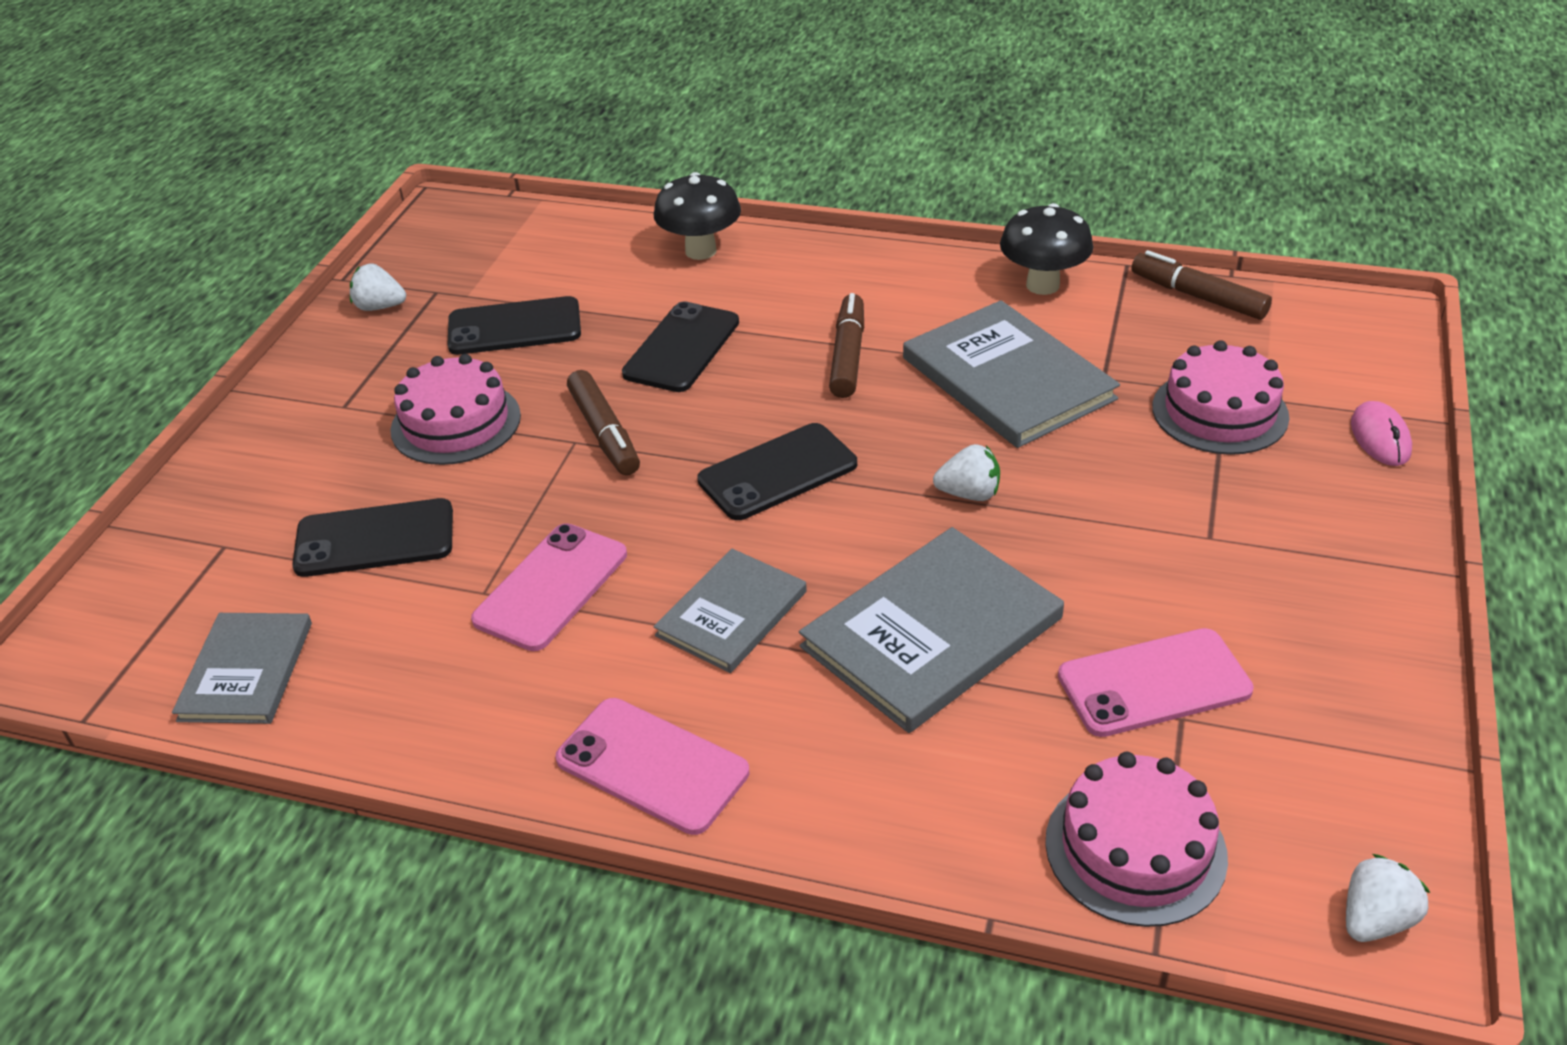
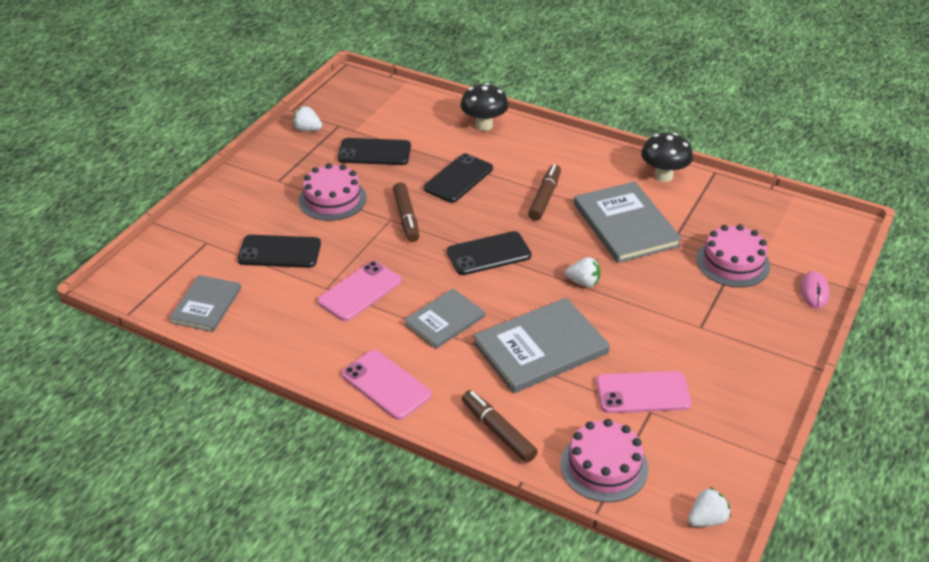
camera: 10 degrees right, 0 degrees up
(1198, 297) = (747, 197): brown marker -> brown marker (498, 431)

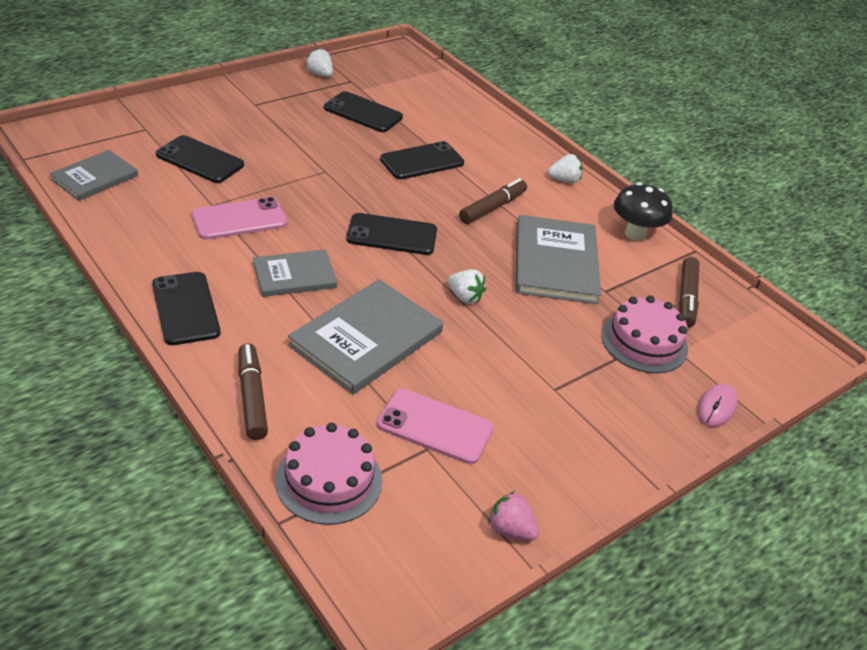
camera: 20 degrees right, 0 degrees up
(332, 199) = (288, 136): pink cake -> none
(386, 385) = (186, 308): pink phone -> black phone
(406, 217) = (342, 175): brown marker -> brown marker (686, 298)
(484, 125) = (487, 127): black mushroom -> none
(540, 348) = (366, 338): grey book -> grey book turned 45 degrees counterclockwise
(707, 519) = (393, 588): white strawberry -> white strawberry (564, 180)
(749, 442) = (510, 529): none -> pink strawberry

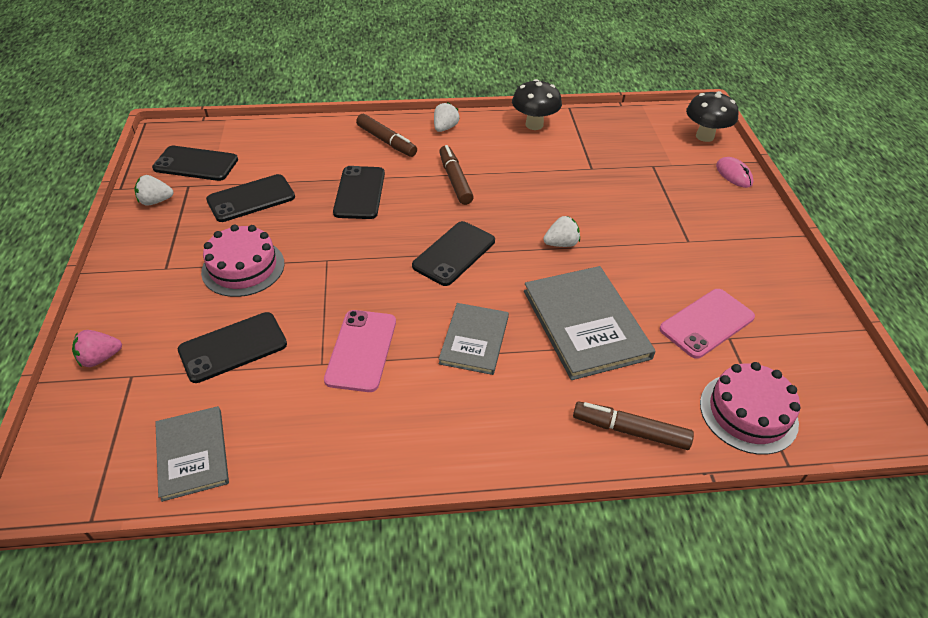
camera: 55 degrees left, 5 degrees up
(186, 308) = (480, 441): black phone -> black phone (196, 164)
(510, 529) = (824, 325): pink strawberry -> pink strawberry (100, 358)
(556, 262) = (545, 177): grey book -> none
(644, 342) = (656, 175): pink cake -> pink cake (243, 267)
(686, 298) = (619, 135): brown marker -> brown marker (386, 141)
(766, 369) = (704, 136): none -> black mushroom

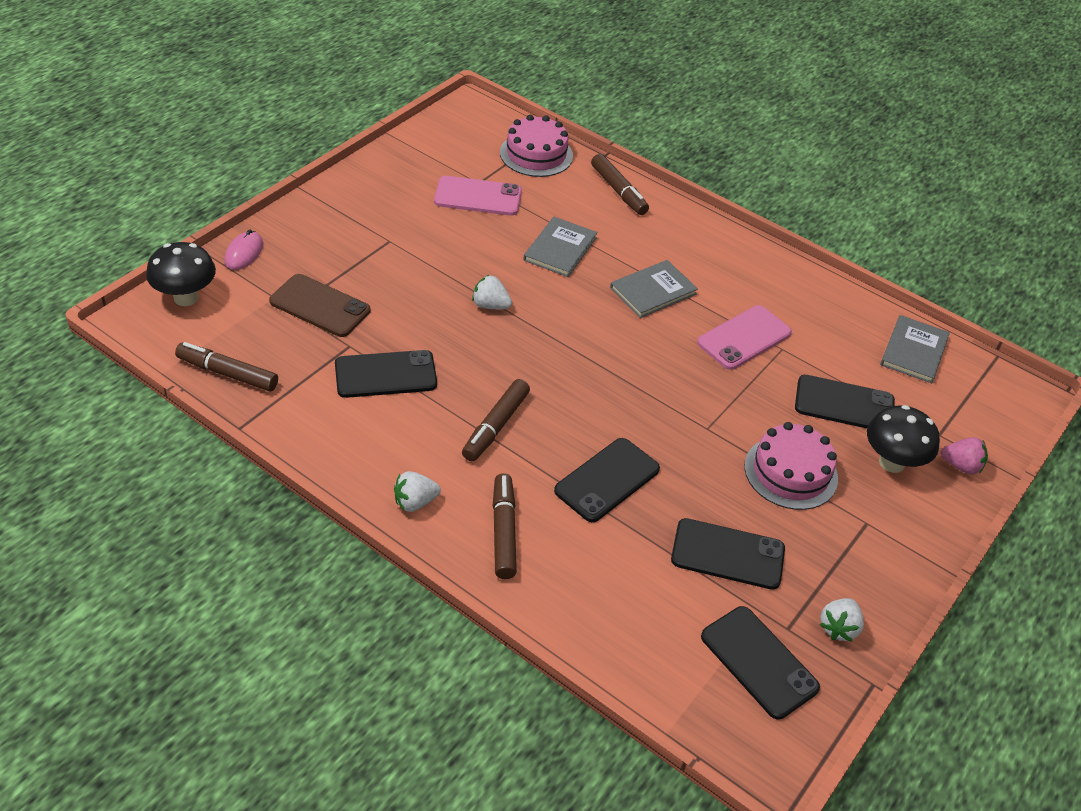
camera: 140 degrees left, 0 degrees up
(155, 201) = (838, 628): white strawberry -> white strawberry turned 90 degrees clockwise
(454, 253) = (589, 358): black phone -> black phone (385, 375)
(534, 125) = (316, 433): black mushroom -> black mushroom (892, 462)
(585, 324) = (560, 249): grey book -> grey book, size x0.62
(617, 121) = (228, 373): none -> brown marker
(643, 176) = (320, 306): none -> brown phone

